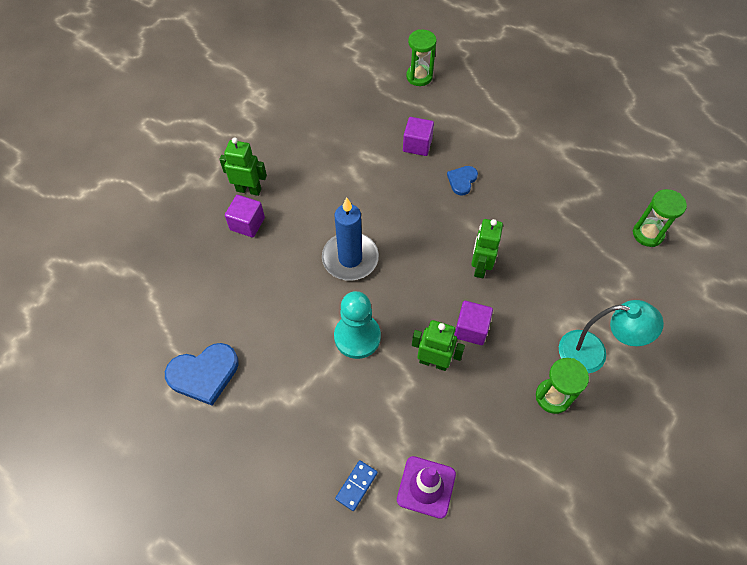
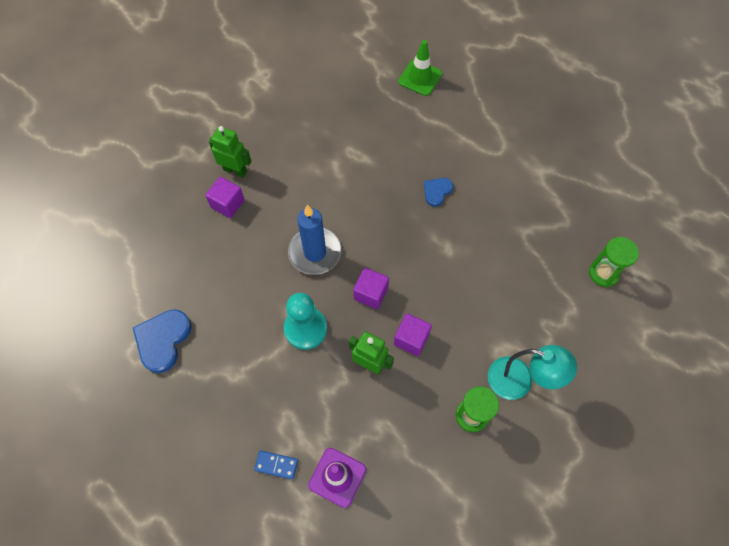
camera: 10 degrees right, 5 degrees up
(204, 374) = (163, 340): blue heart -> blue heart turned 120 degrees clockwise
(356, 486) = (276, 465): blue domino -> blue domino turned 60 degrees clockwise
(417, 145) = (402, 148): purple cube -> purple cube (371, 293)
(419, 77) = (420, 78): green hourglass -> green traffic cone
(480, 266) = (434, 280): green robot -> none

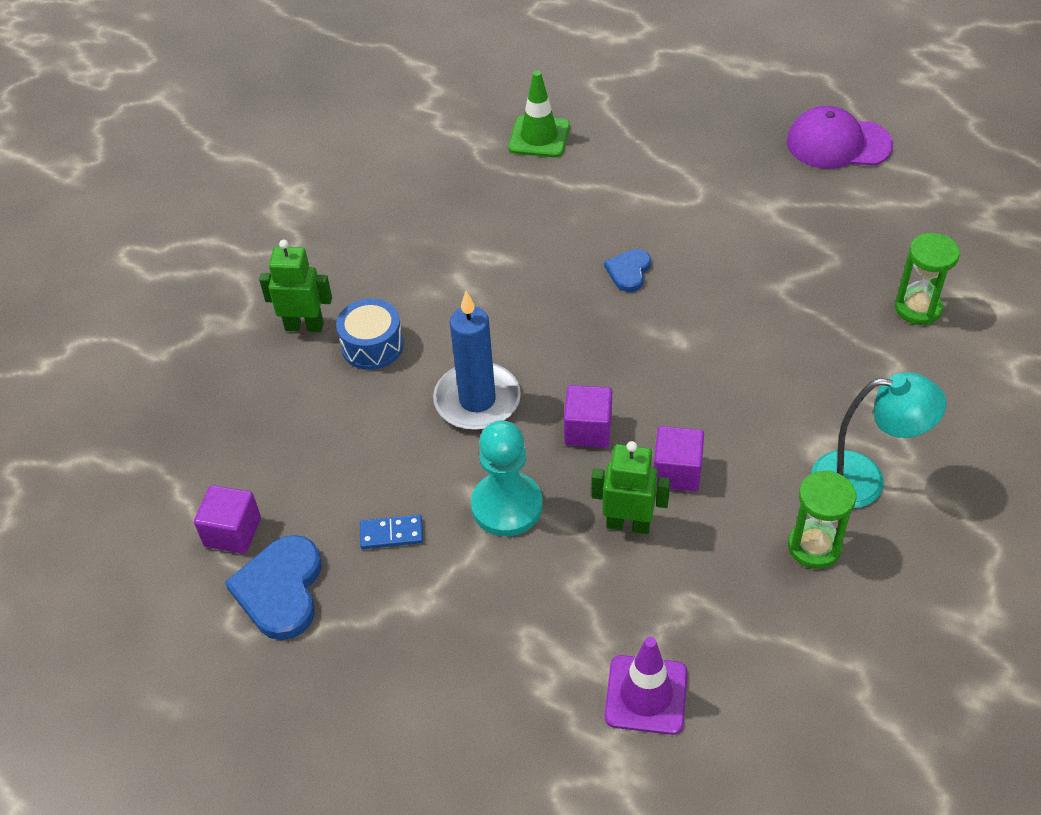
camera: 15 degrees left, 15 degrees down
(227, 204) = (310, 373): purple cube -> purple cube (233, 532)
(269, 196) = (372, 345): none -> blue drum
(276, 465) = (541, 709): blue domino -> blue domino (391, 534)
(604, 138) = (838, 143): none -> purple cap

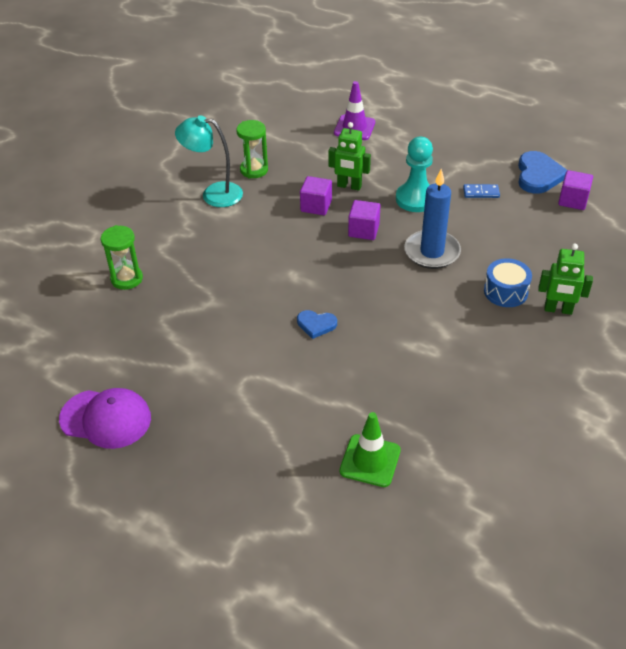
camera: 175 degrees left, 5 degrees down
(628, 271) = (316, 324): blue heart -> blue heart turned 75 degrees clockwise

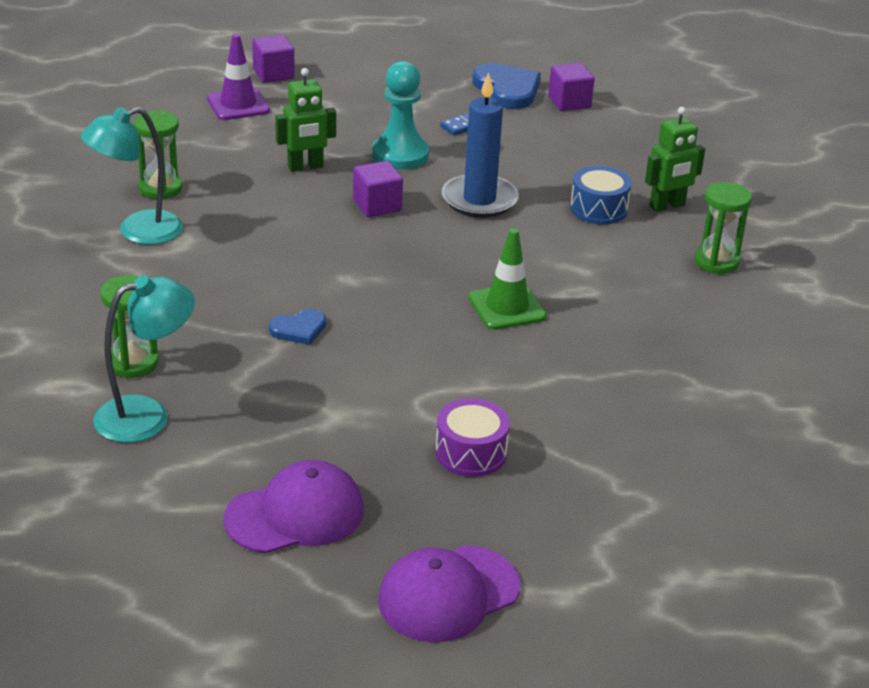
camera: 40 degrees left, 10 degrees down
(100, 316) = (147, 415): none -> turquoise lamp
(127, 518) = (448, 594): none -> purple cap
(238, 430) = (471, 453): none -> purple drum
(316, 206) = (289, 200): purple cube -> purple cube (273, 74)
(316, 324) = (434, 316): blue heart -> blue heart (299, 329)
(370, 461) = (643, 415): green traffic cone -> green traffic cone (507, 307)
(547, 369) = (716, 262): none -> green hourglass

